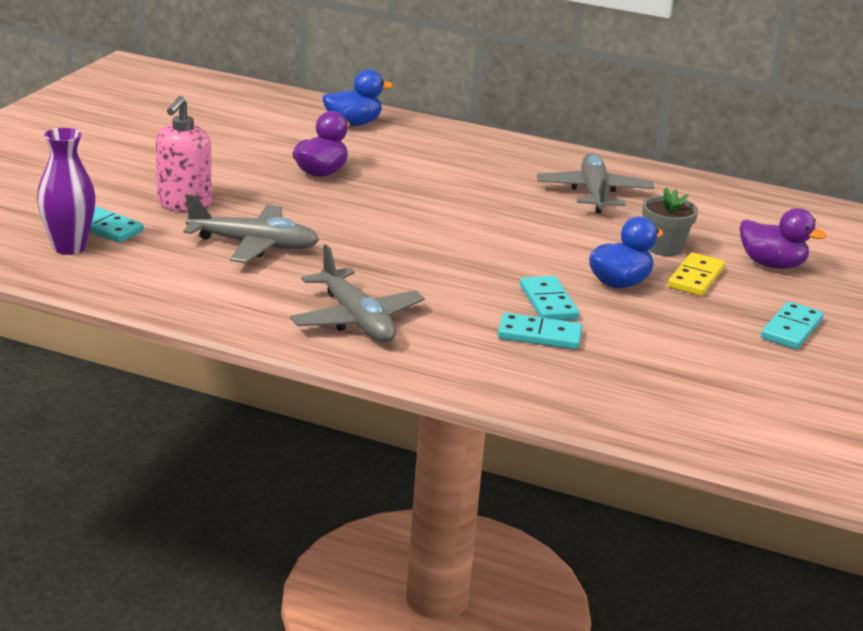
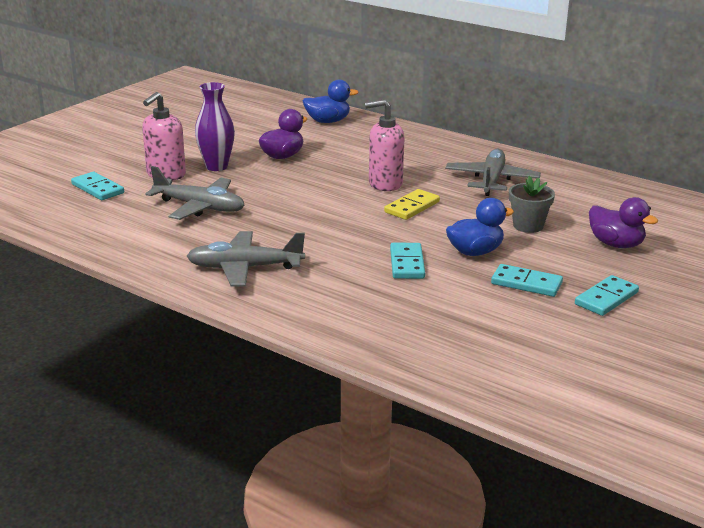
camera: 15 degrees right, 0 degrees up
(69, 247) = (63, 202): purple vase -> purple vase (216, 166)
(356, 320) = (244, 268): grey plane -> grey plane turned 105 degrees clockwise
(469, 204) = (385, 184): none -> pink soap dispenser
(539, 335) = (385, 289): turquoise domino -> turquoise domino (526, 283)
(695, 278) = (543, 251): yellow domino -> yellow domino (412, 207)

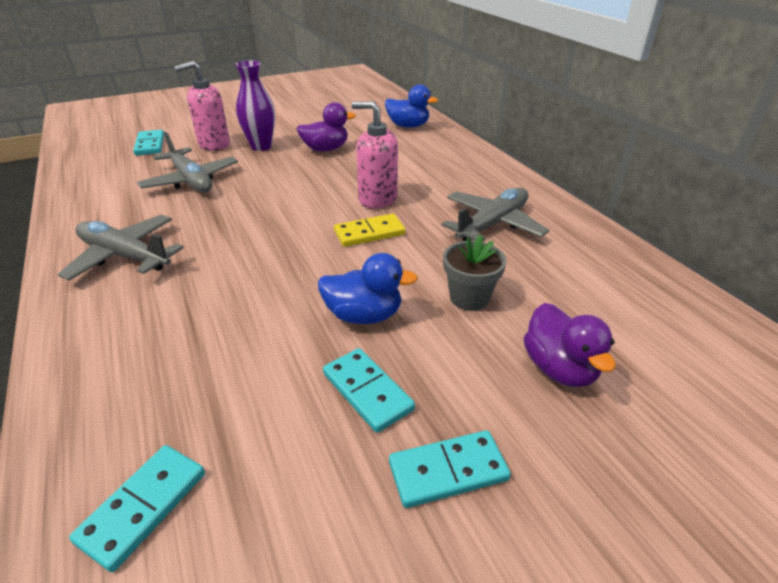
camera: 30 degrees right, 10 degrees up
(407, 263) = (271, 305): turquoise domino -> turquoise domino (143, 506)

